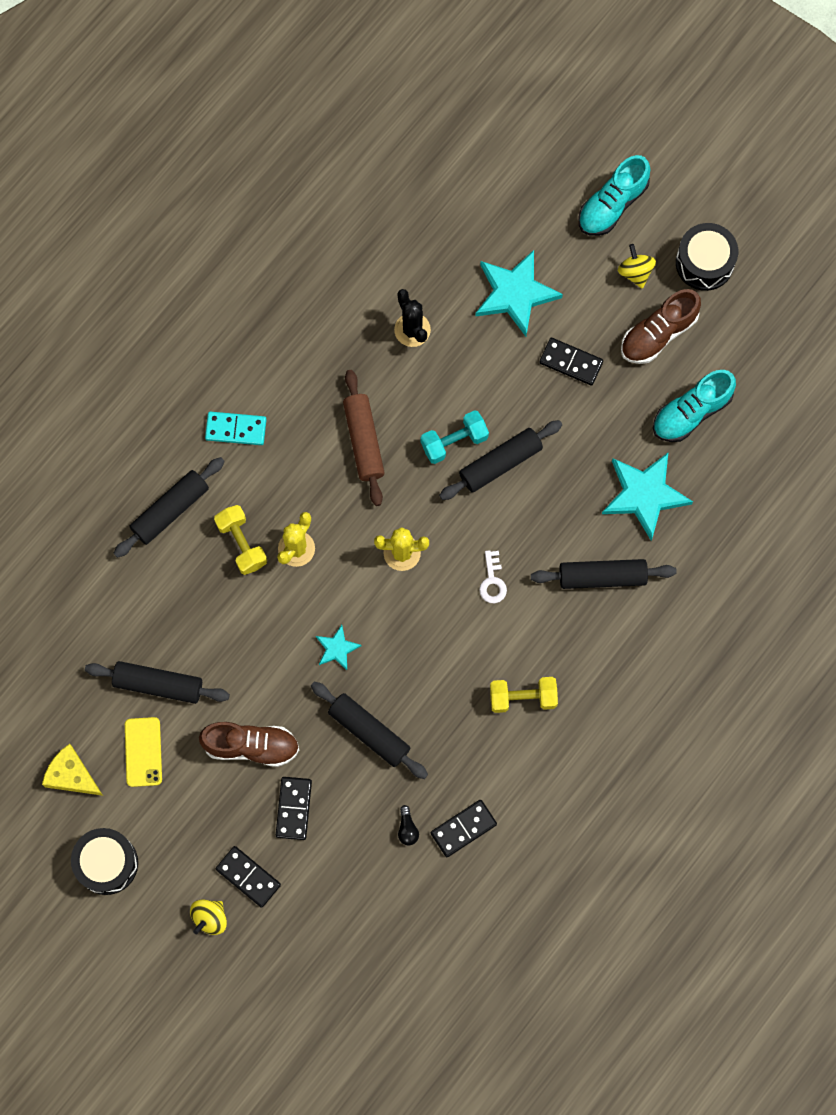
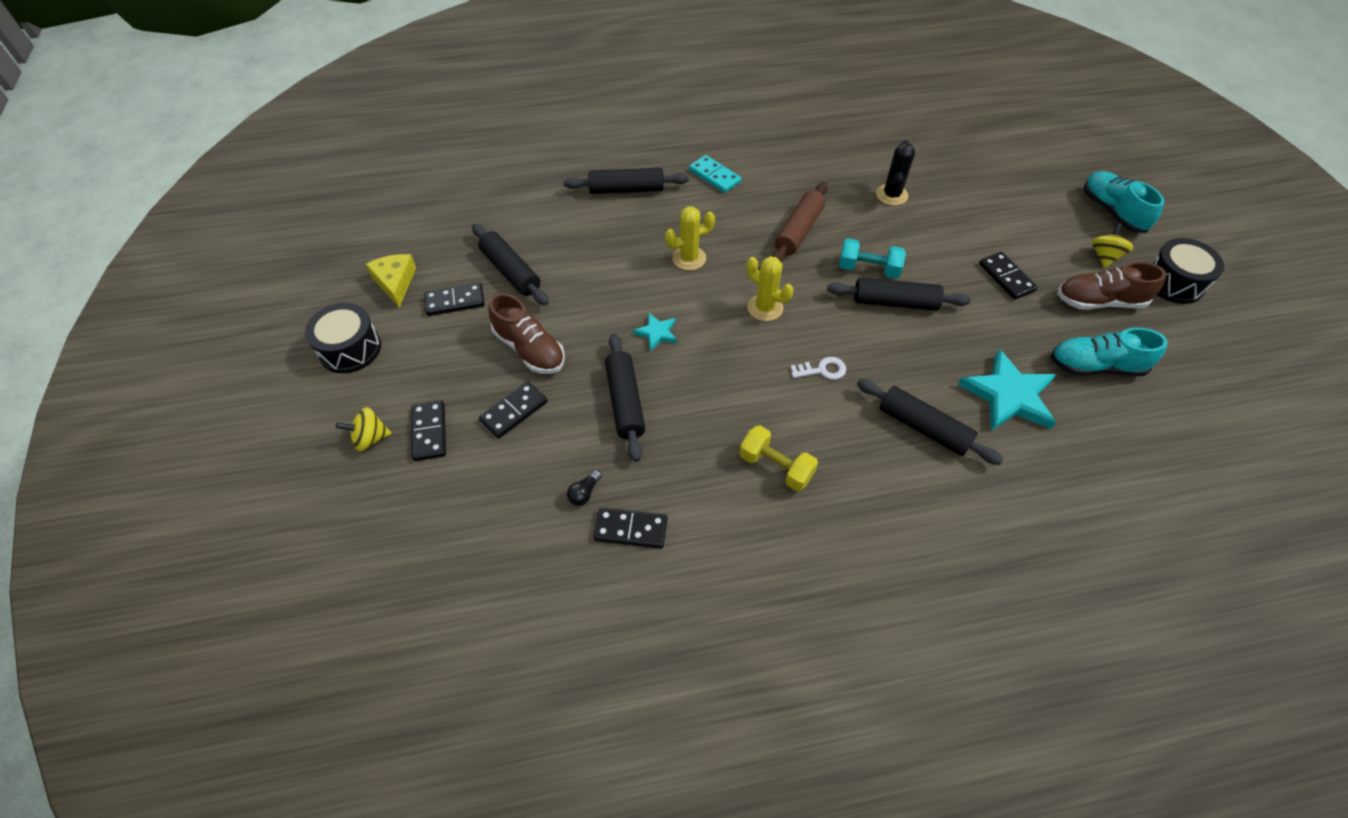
camera: 40 degrees right, 20 degrees down
(143, 752) = (455, 301): yellow phone -> black domino
(242, 543) = (654, 233): yellow dumbbell -> none
(492, 581) = (822, 370): white key -> white key turned 135 degrees counterclockwise
(515, 293) = (990, 217): turquoise star -> none
(612, 204) = (1112, 212): turquoise shoe -> turquoise shoe turned 75 degrees clockwise

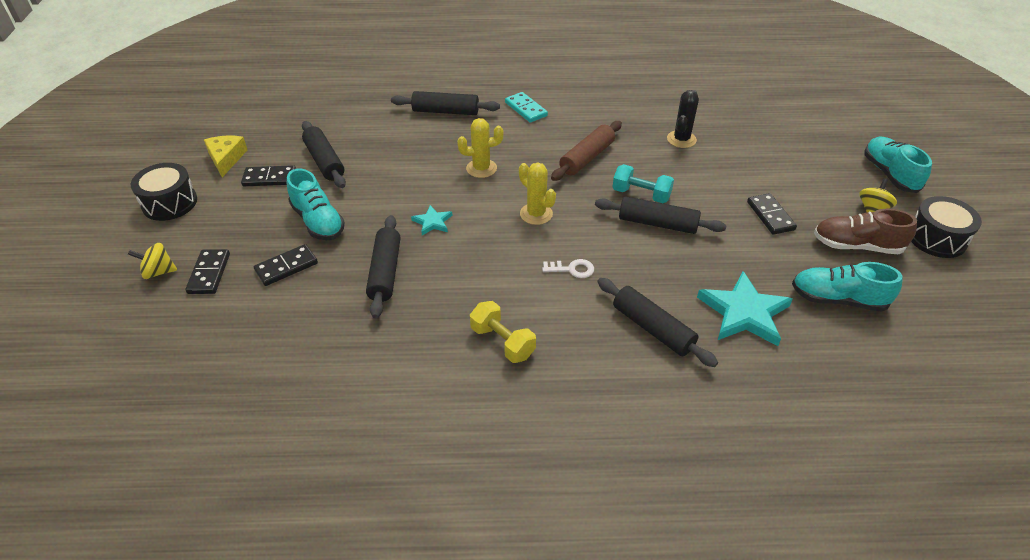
camera: 10 degrees right, 10 degrees down
(530, 349) = (318, 221): brown shoe -> turquoise shoe
(584, 493) = (323, 339): black light bulb -> none
(631, 529) = (353, 374): black domino -> none

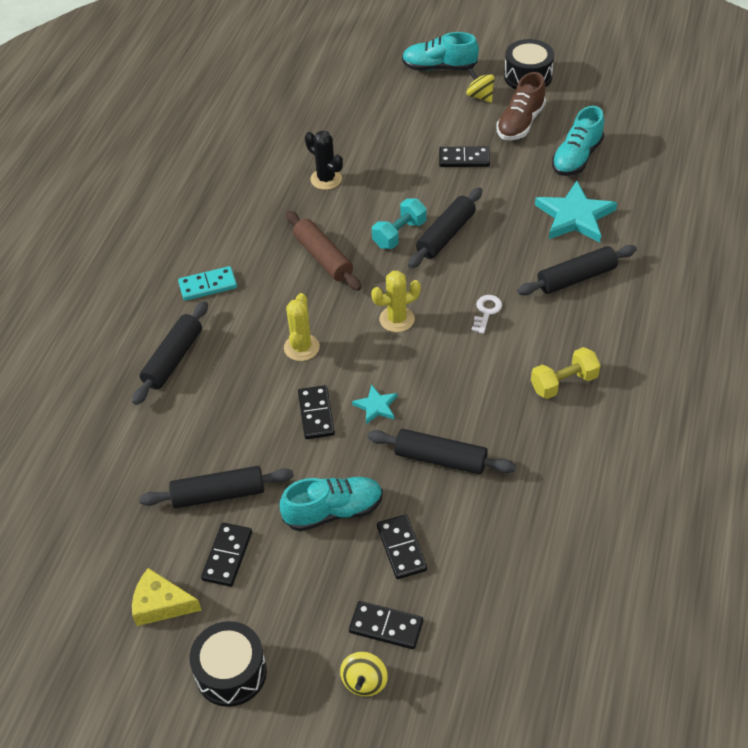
camera: 70 degrees left, 5 degrees up
(414, 191) = (316, 414): none -> black domino

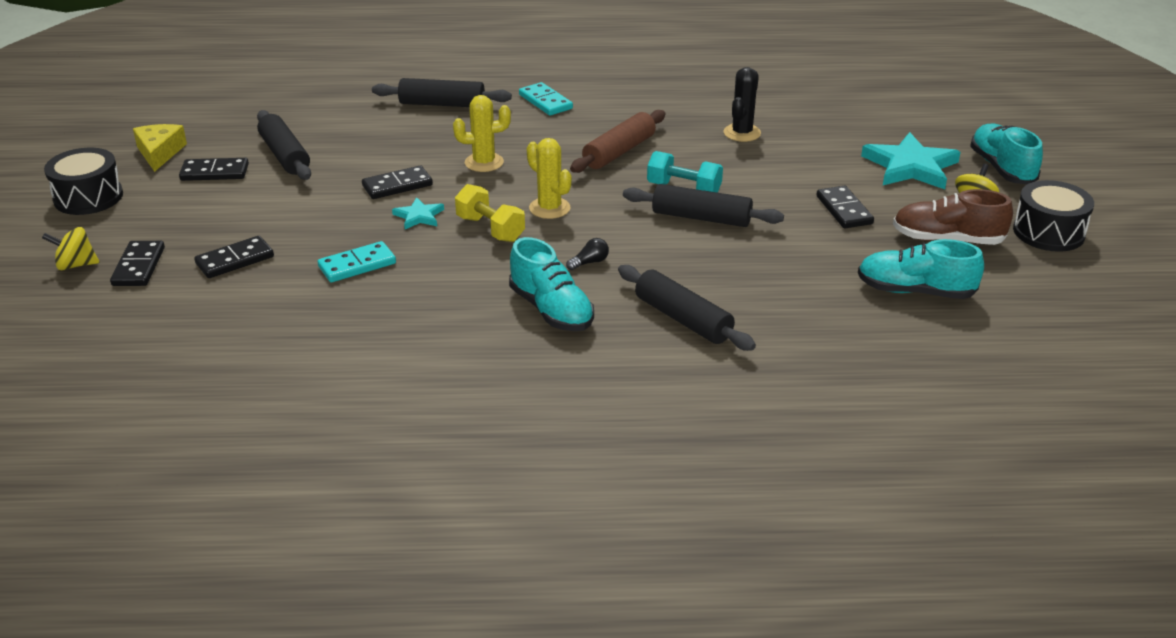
camera: 70 degrees right, 15 degrees down
(333, 511) = (275, 215): turquoise shoe -> turquoise shoe (551, 310)
(440, 459) = (357, 265): black rolling pin -> turquoise domino
(486, 312) = (589, 262): white key -> black light bulb
(563, 383) = (498, 332): yellow dumbbell -> yellow dumbbell (490, 229)
(575, 216) = (797, 304): turquoise star -> turquoise star (910, 167)

